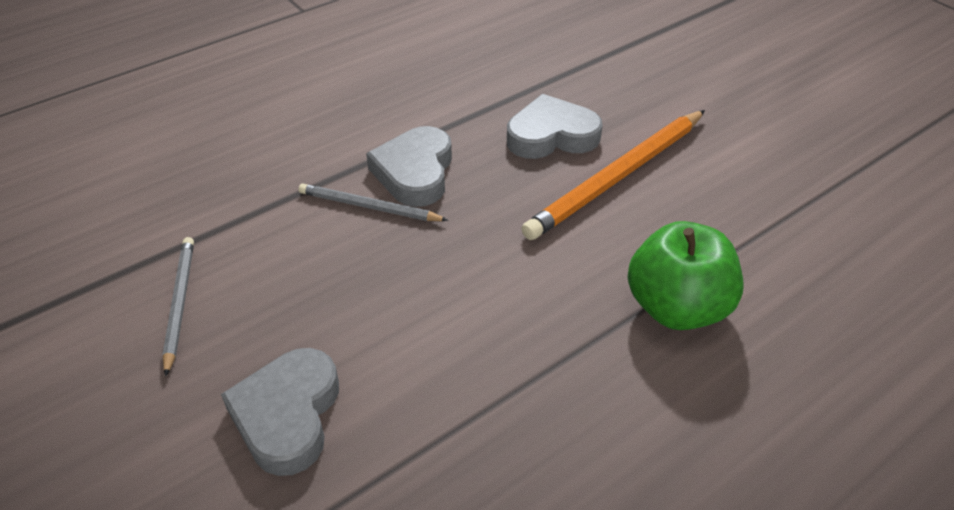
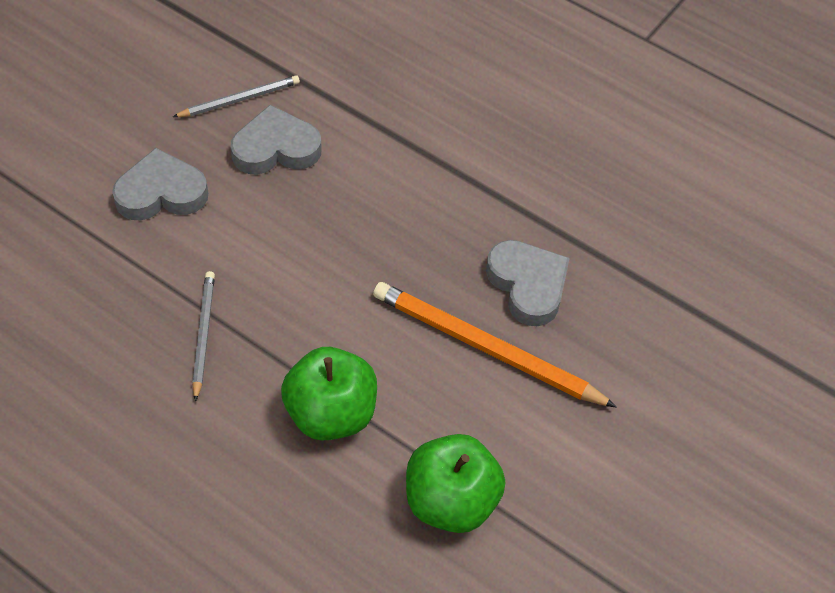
camera: 70 degrees right, 10 degrees up
(369, 207) = (378, 176): grey pencil -> grey pencil (203, 334)
(415, 172) = (433, 195): grey heart -> grey heart (276, 148)
(793, 238) = (451, 501): none -> green apple

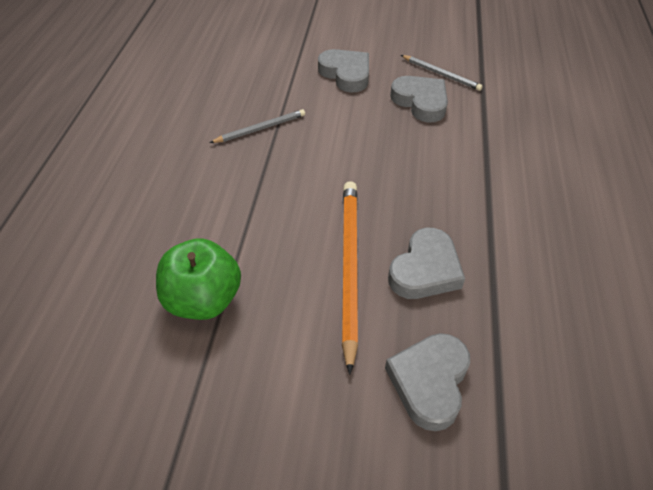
camera: 65 degrees right, 5 degrees down
(331, 414) = (239, 206): green apple -> none
(651, 351) = (429, 382): none -> grey heart

